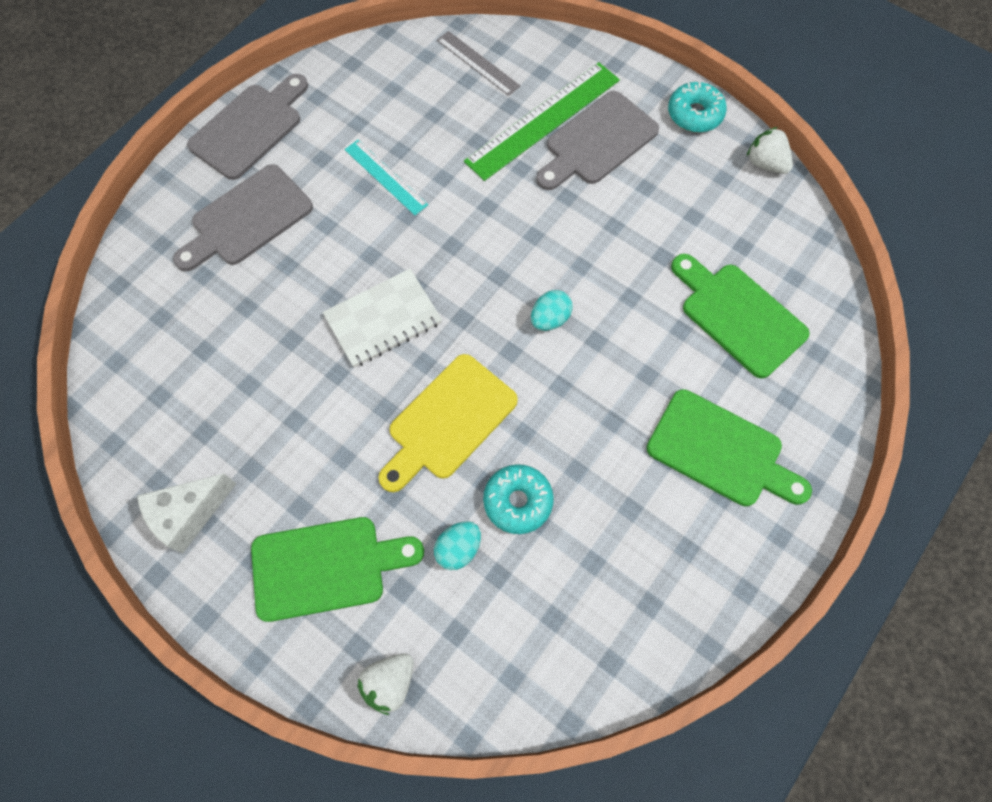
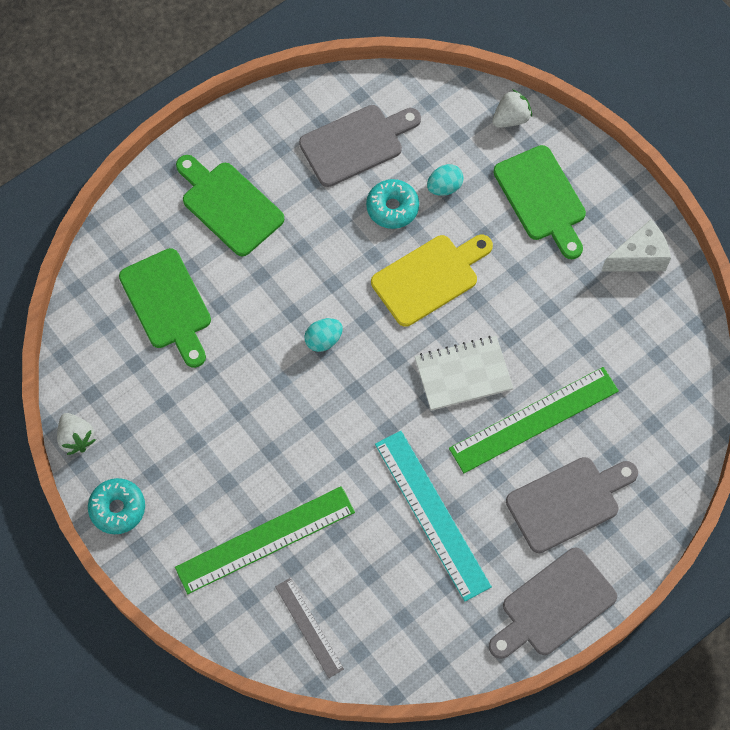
camera: 165 degrees left, 0 degrees up
(295, 290) = (534, 419): none -> green ruler
(326, 567) = (542, 198): green cutting board -> green cutting board turned 120 degrees counterclockwise
(386, 177) = (432, 514): turquoise ruler -> turquoise ruler, size x1.76
(597, 142) = (222, 501): grey cutting board -> grey cutting board (356, 143)

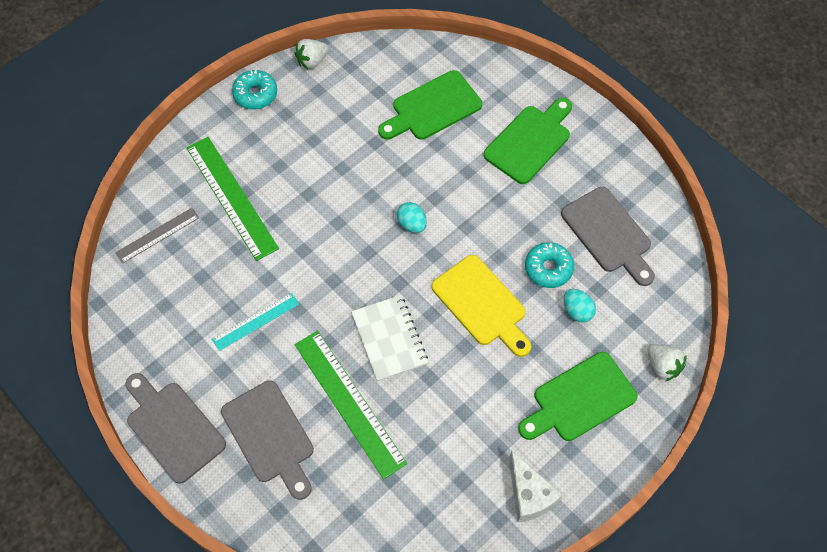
camera: 85 degrees right, 5 degrees down
(432, 514) = (255, 321): turquoise ruler -> turquoise ruler, size x0.57

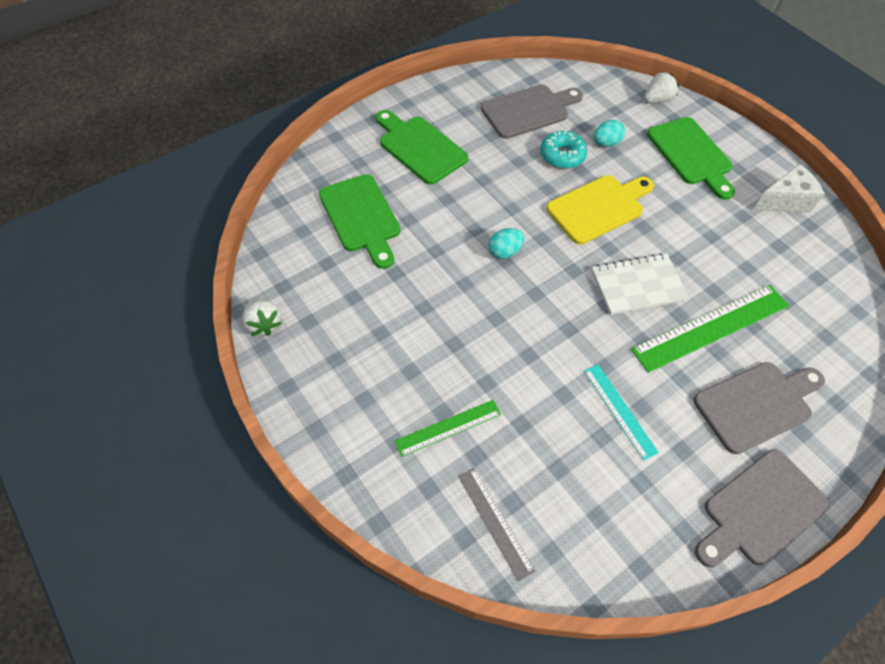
camera: 85 degrees left, 5 degrees down
(231, 197) = (448, 428): green ruler -> green ruler, size x0.57
(255, 94) = (297, 390): turquoise donut -> none

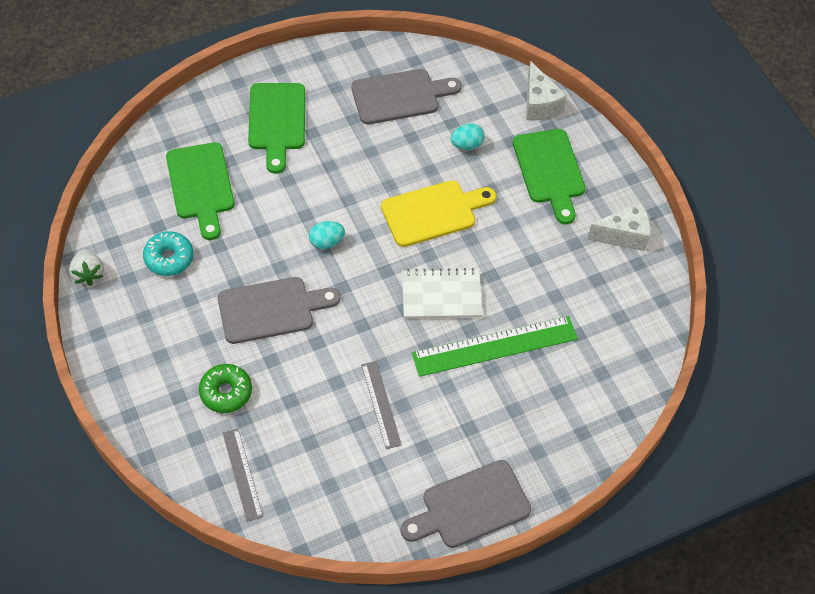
camera: 10 degrees right, 0 degrees up
(419, 148) = (277, 121): green cutting board -> green cutting board turned 150 degrees counterclockwise
(448, 428) = (226, 392): green ruler -> green donut
(562, 155) = (417, 151): turquoise donut -> turquoise donut (169, 258)
(619, 410) = (381, 404): turquoise ruler -> grey ruler
(657, 100) = (539, 104): white strawberry -> white cheese
(756, 404) = (507, 421): grey cutting board -> grey cutting board (271, 309)

